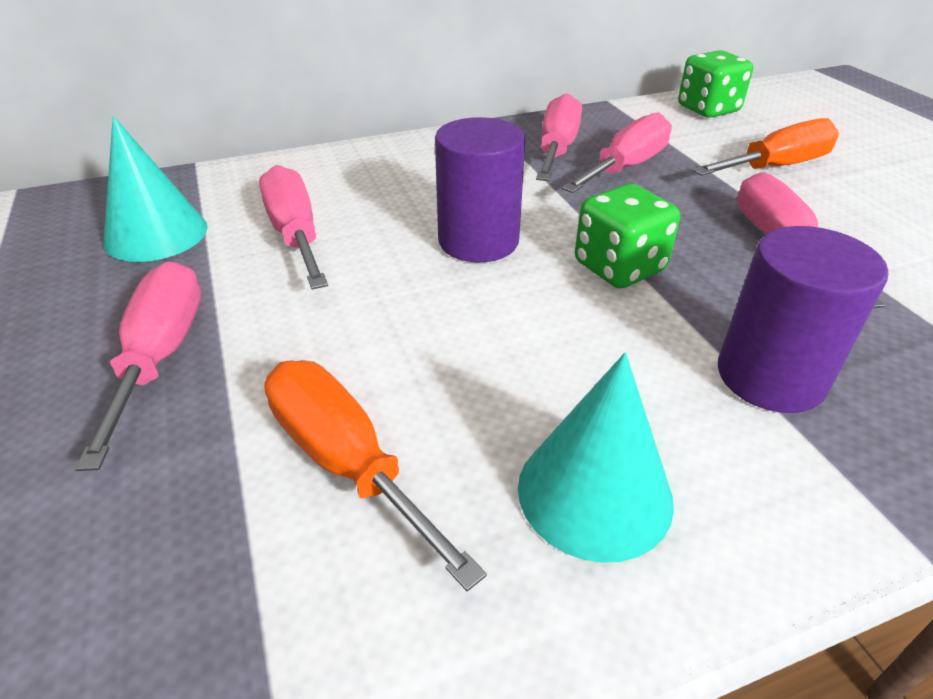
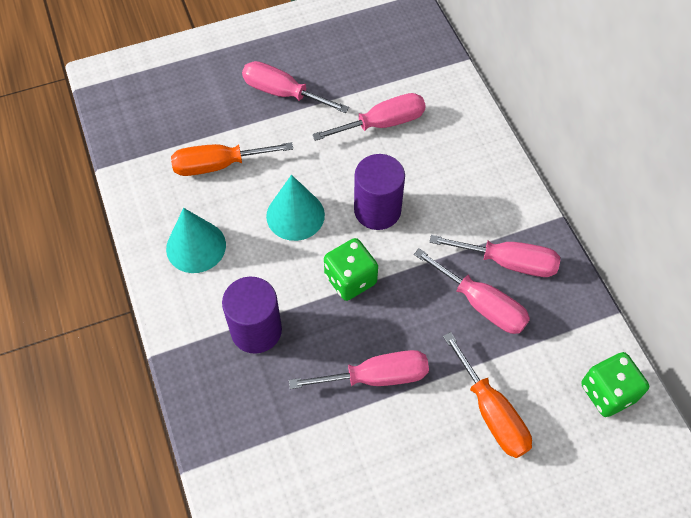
camera: 90 degrees right, 20 degrees up
(156, 234) = (381, 64): turquoise cone -> turquoise cone (295, 215)
(161, 355) = (283, 93): pink screwdriver -> pink screwdriver turned 150 degrees counterclockwise
(346, 462) = (218, 165): orange screwdriver -> orange screwdriver turned 150 degrees counterclockwise

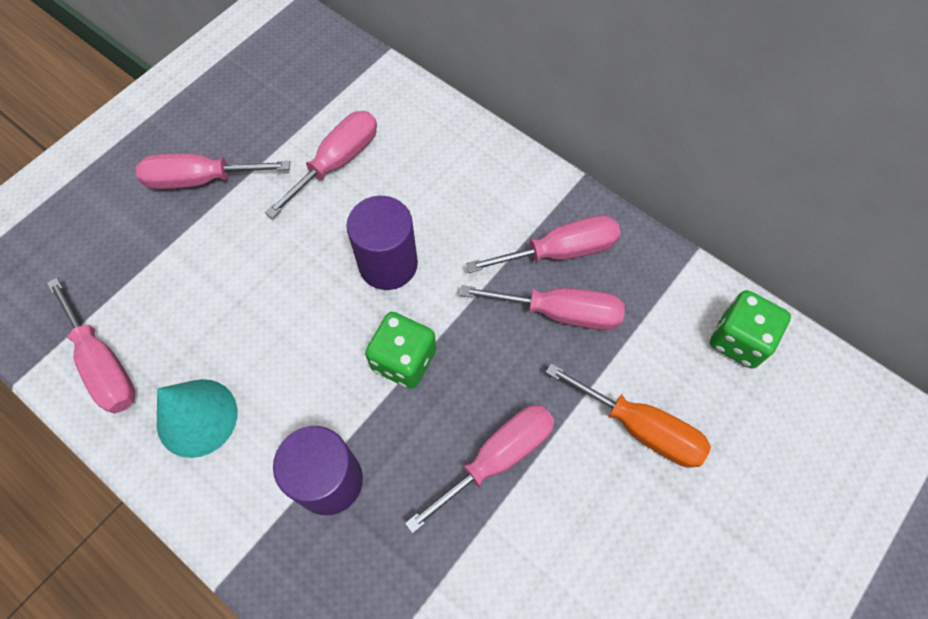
camera: 30 degrees left, 5 degrees up
(157, 184) = (104, 364): none -> pink screwdriver
(218, 165) = (169, 303): orange screwdriver -> none
(295, 215) = (297, 317): turquoise cone -> none

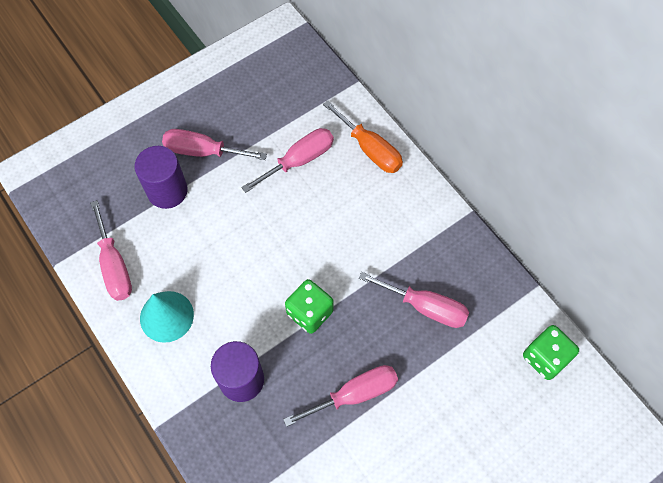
camera: 15 degrees right, 0 degrees up
(388, 264) = (316, 243): purple cylinder -> purple cylinder (167, 191)
(560, 251) = (438, 263): pink screwdriver -> none
(641, 428) = (457, 400): orange screwdriver -> orange screwdriver (370, 149)

